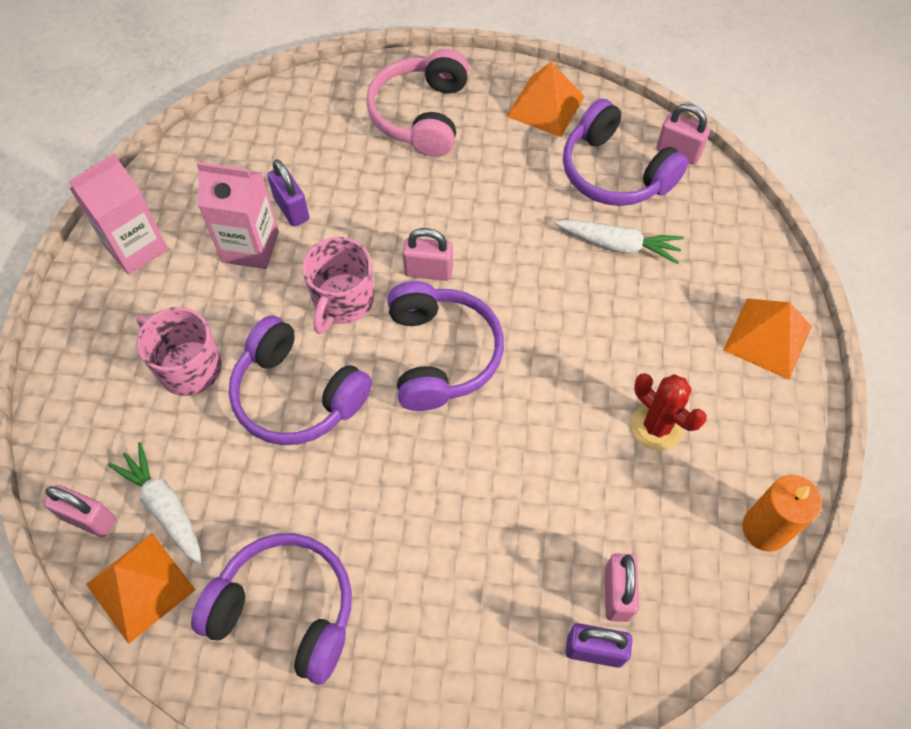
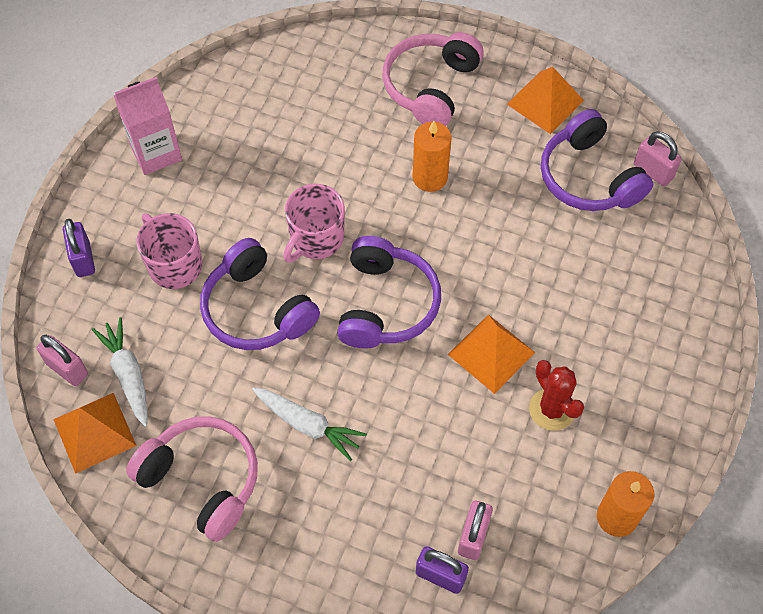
camera: 15 degrees right, 0 degrees up
(250, 247) = (251, 173): pink carton -> none
(285, 611) = (202, 480): purple headphones -> pink headphones
(291, 209) = (294, 148): purple padlock -> purple padlock (83, 259)
(428, 271) = (396, 229): pink padlock -> none
(448, 208) = (430, 177): none -> orange candle
(619, 245) = (570, 244): white carrot -> white carrot (308, 425)
(767, 338) = (676, 357): orange pyramid -> orange pyramid (491, 353)

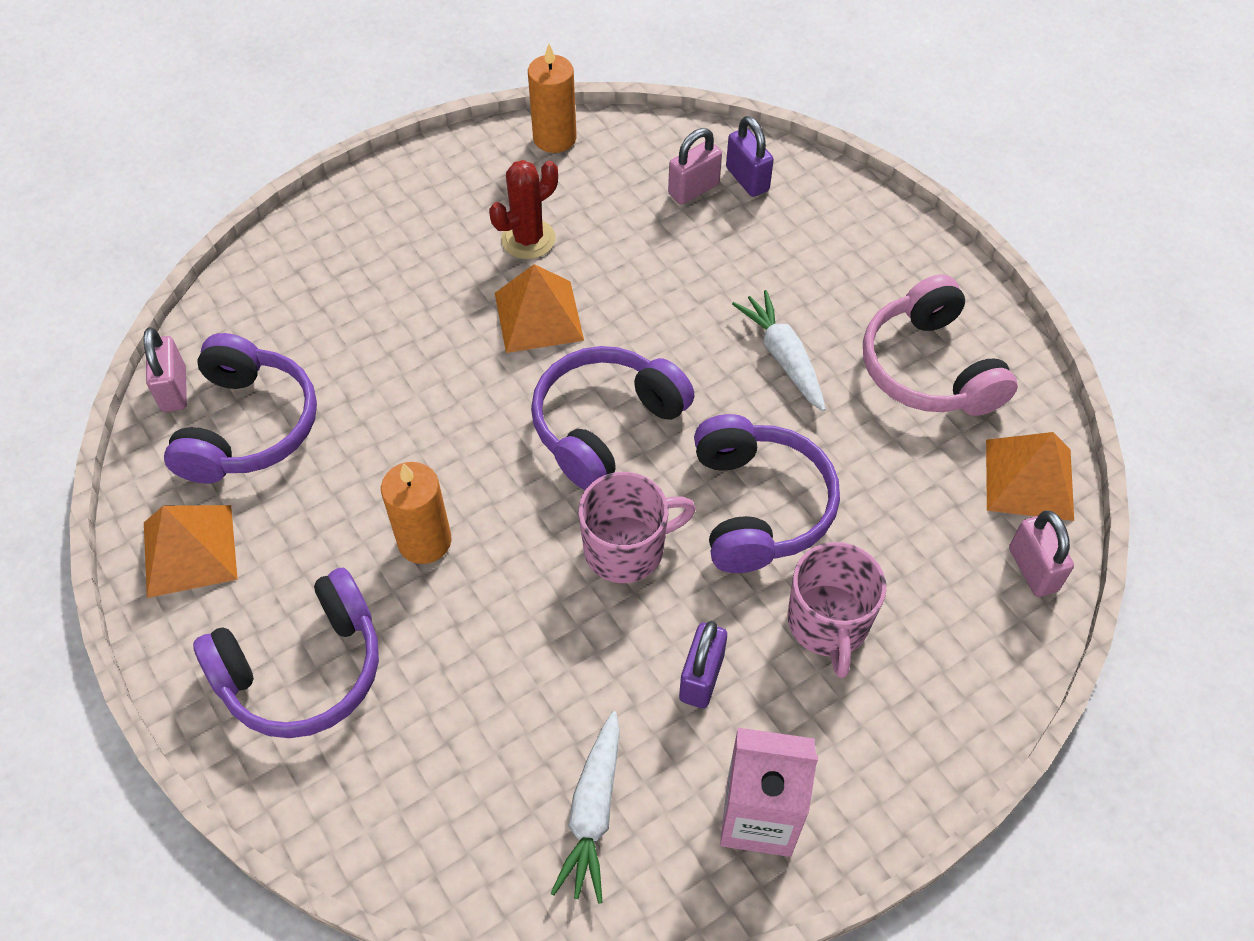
camera: 145 degrees left, 5 degrees down
(83, 259) = (949, 707): purple padlock -> purple padlock (701, 677)
(128, 374) = (959, 520): white carrot -> white carrot (593, 812)
(431, 87) = (303, 669): pink headphones -> purple headphones
(552, 409) = (528, 239): red cactus -> red cactus turned 45 degrees clockwise

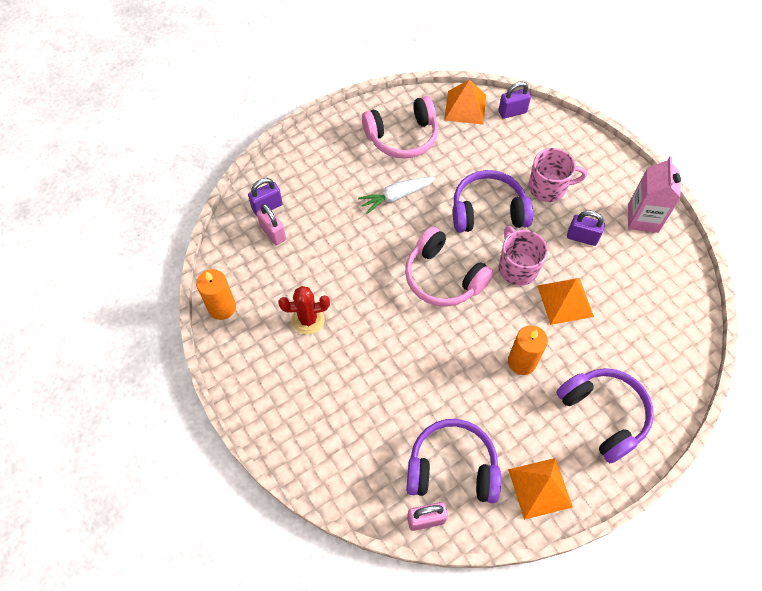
camera: 90 degrees left, 5 degrees up
(528, 239) = (308, 320): red cactus -> red cactus turned 60 degrees counterclockwise
(538, 316) = (368, 312): orange pyramid -> orange pyramid (565, 301)
(593, 812) = (653, 280): white carrot -> none
(605, 426) = (443, 277): purple headphones -> pink headphones
(1033, 569) = (512, 112): pink padlock -> purple padlock

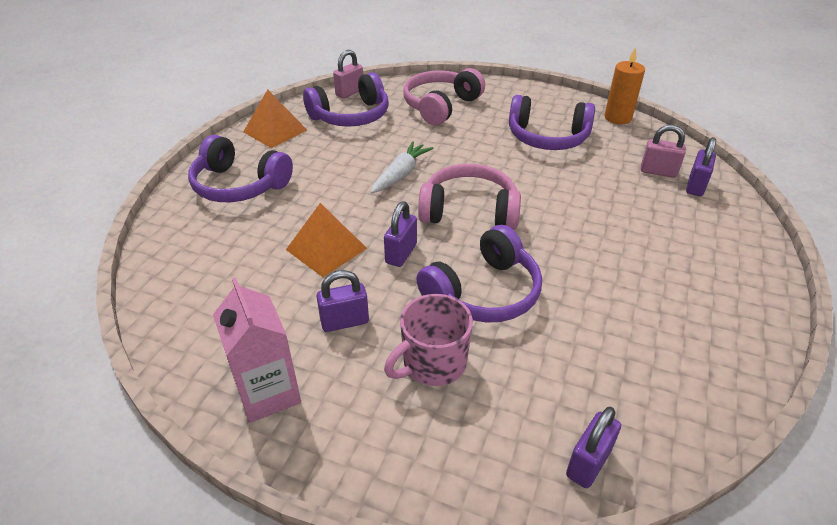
camera: 145 degrees right, 20 degrees down
(308, 320) = (547, 137): red cactus -> purple headphones
(396, 196) = (597, 255): white carrot -> white carrot (401, 174)
(402, 137) = (679, 325): pink headphones -> pink headphones (441, 106)
(465, 107) = (661, 424): orange pyramid -> none
(517, 267) = (401, 253): pink mug -> purple padlock
(522, 362) = (339, 187): orange candle -> none

